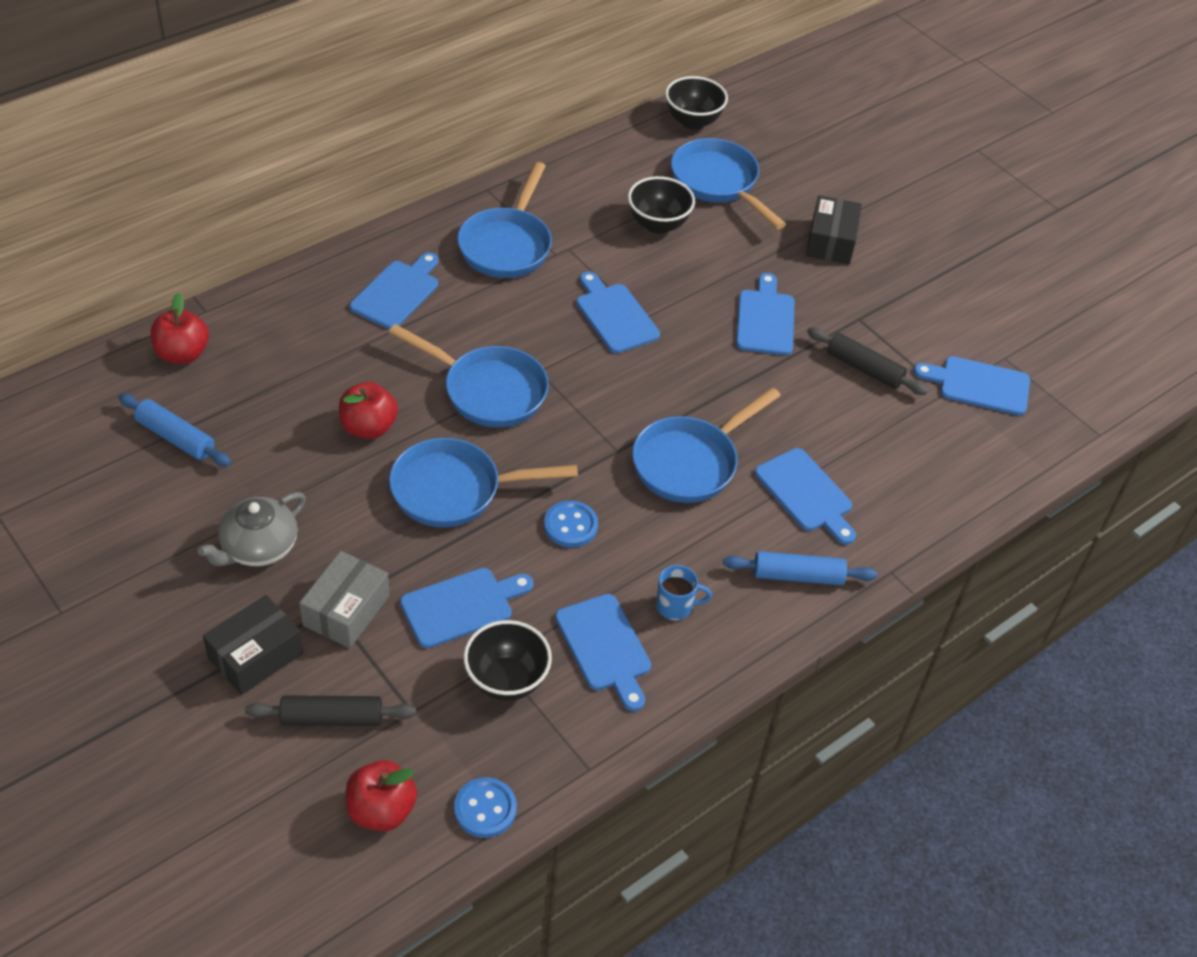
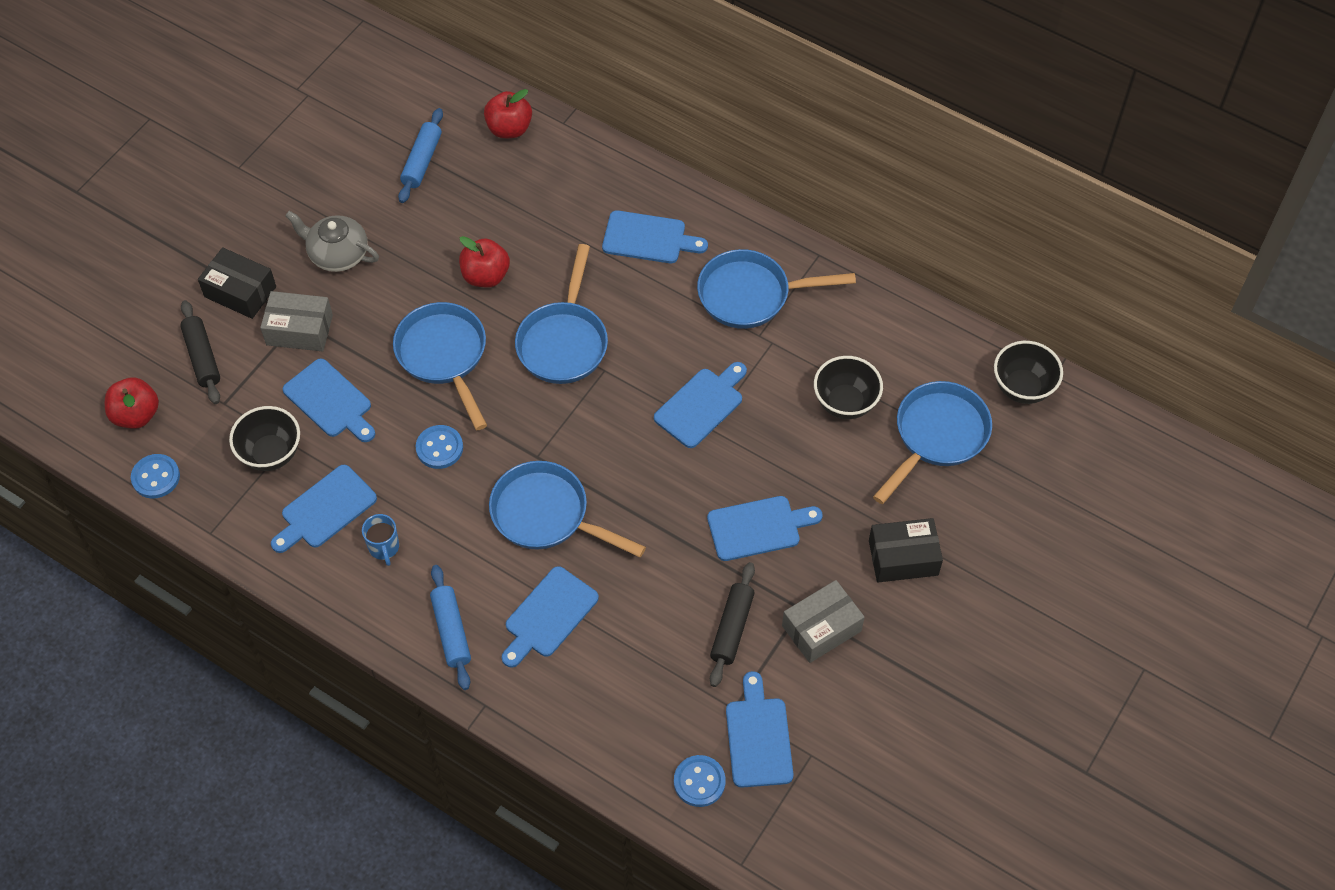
camera: 75 degrees right, 10 degrees up
(883, 312) = (821, 628): none -> grey box
(1013, 437) = (699, 782): none -> blue button

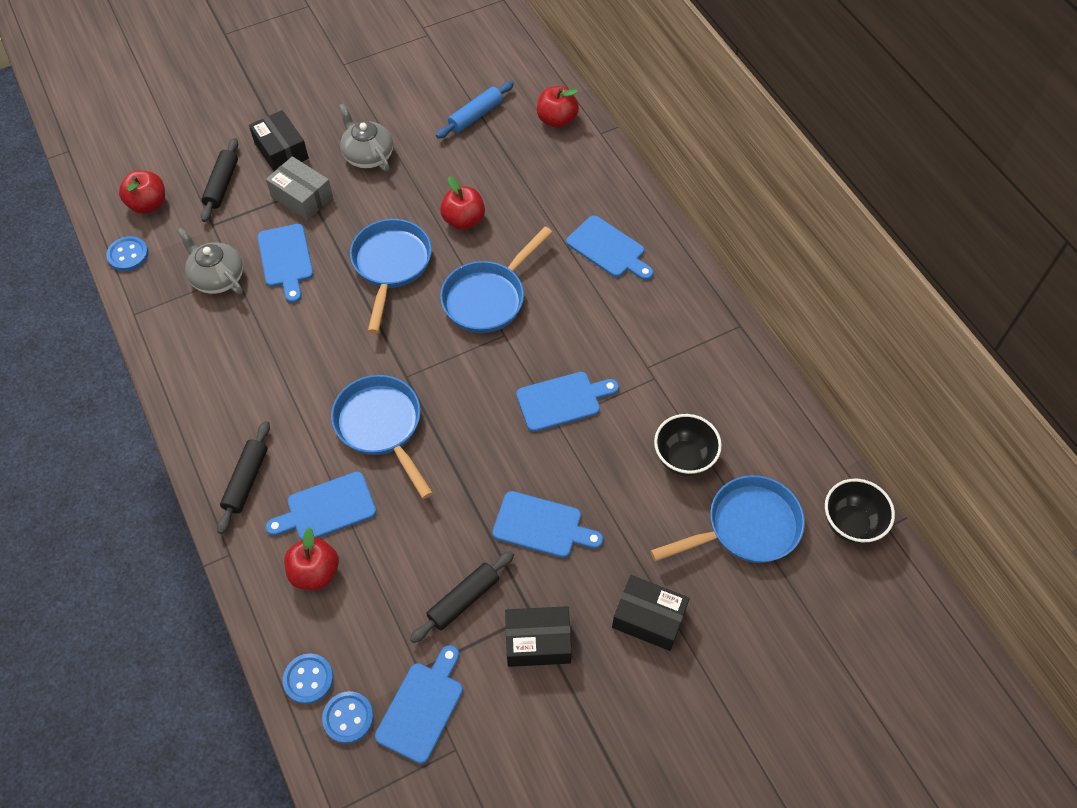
camera: 30 degrees right, 0 degrees up
(271, 454) = (217, 277): black bowl -> grey teapot
(325, 509) = (224, 338): blue cutting board -> none
(384, 548) = (244, 389): blue mug -> none
(439, 448) = (338, 333): blue button -> blue button (308, 679)
(451, 631) = (246, 480): blue rolling pin -> black rolling pin
(579, 677) = (315, 572): none -> red apple
(751, 295) = (662, 332): blue pan -> none
(821, 628) = (538, 642): grey box -> black box

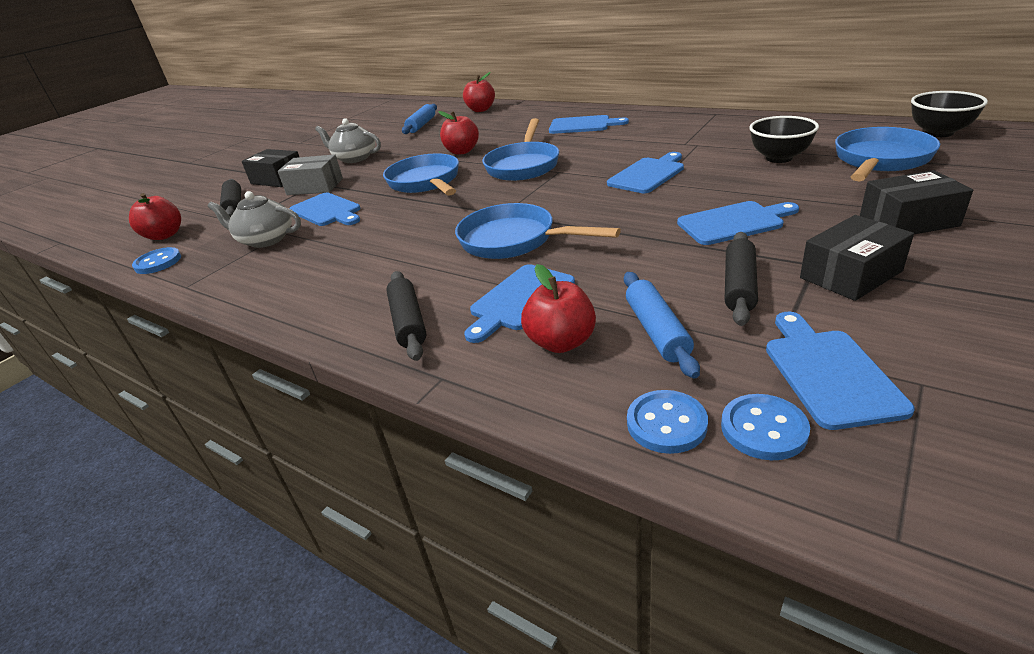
camera: 25 degrees left, 25 degrees down
(374, 604) = (656, 331): none -> blue rolling pin

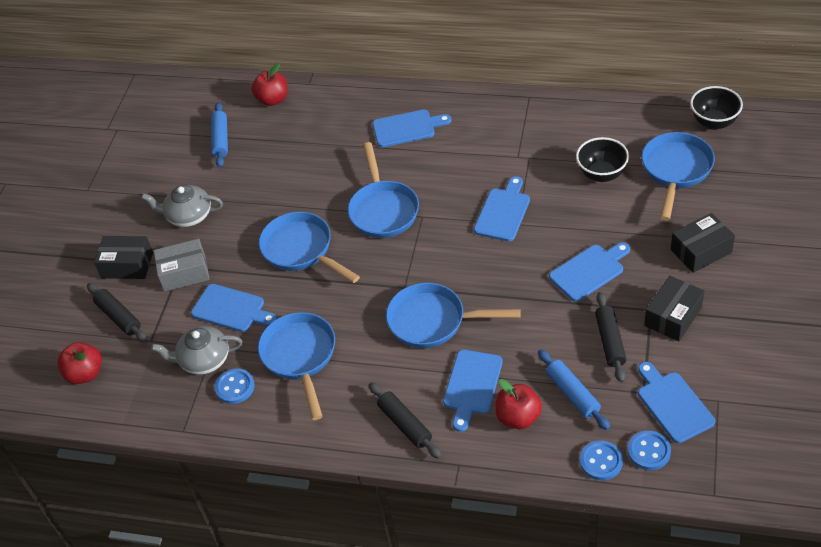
camera: 20 degrees left, 15 degrees up
(158, 262) = (121, 409): blue button -> blue button (235, 387)
(352, 249) = (300, 357): none -> blue pan
(462, 151) = (304, 191): red apple -> none

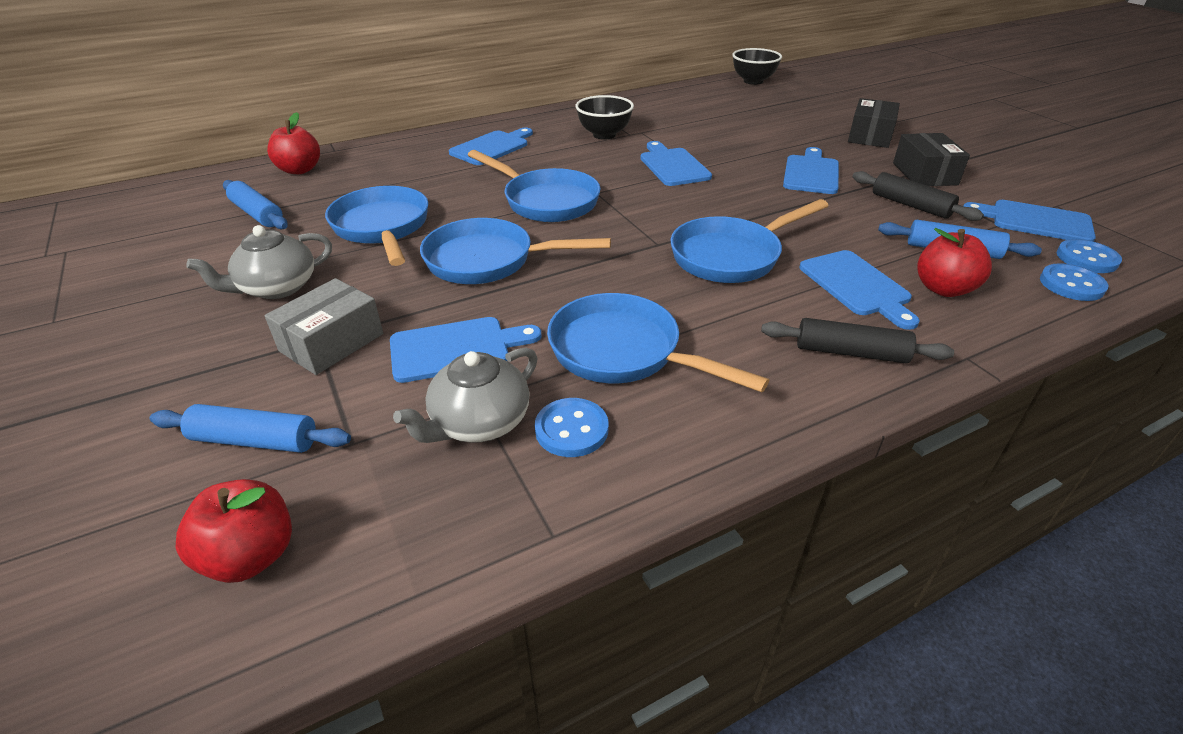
camera: 45 degrees left, 10 degrees down
(119, 317) = (255, 440): black rolling pin -> blue rolling pin
(127, 265) = (212, 373): black box -> none
(601, 174) = (719, 123): black bowl -> black bowl (604, 135)
(675, 171) = (771, 107): blue pan -> blue pan (382, 228)

